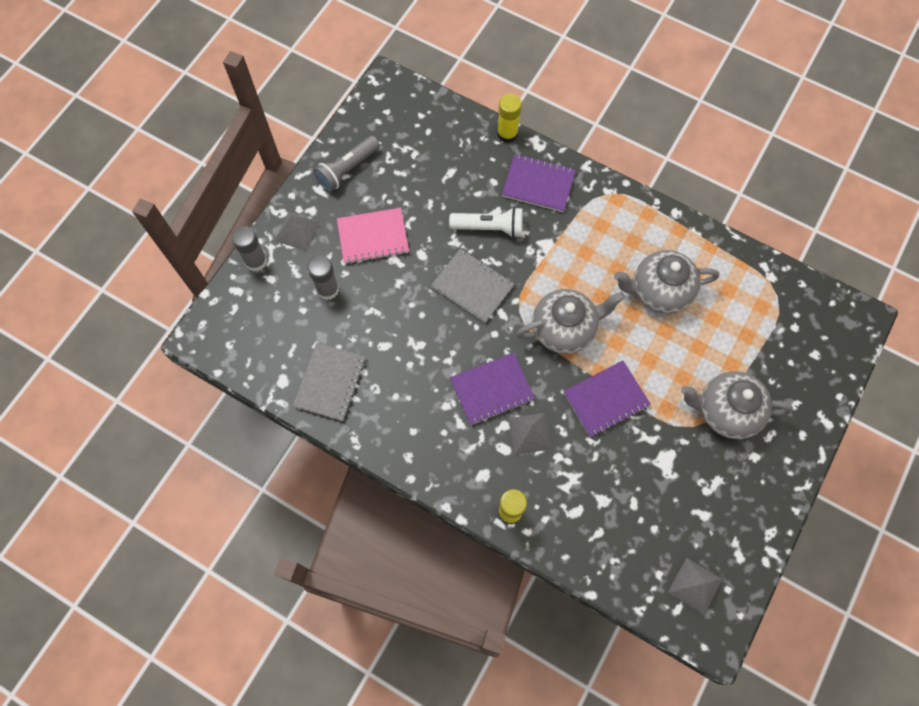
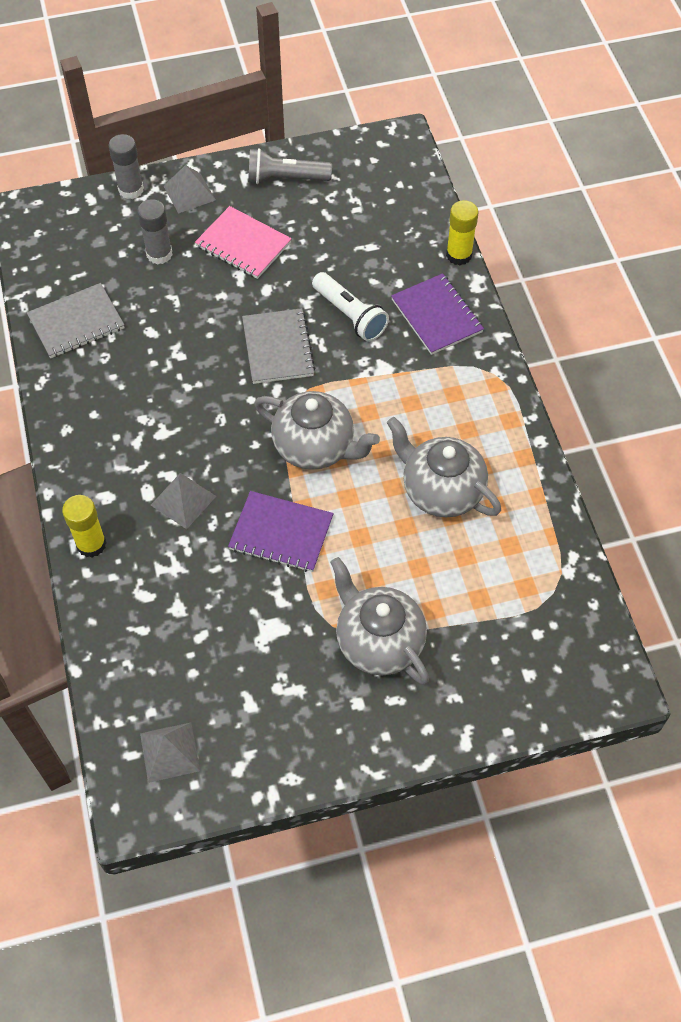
camera: 45 degrees right, 10 degrees down
(492, 389) = (194, 439): purple notebook -> none

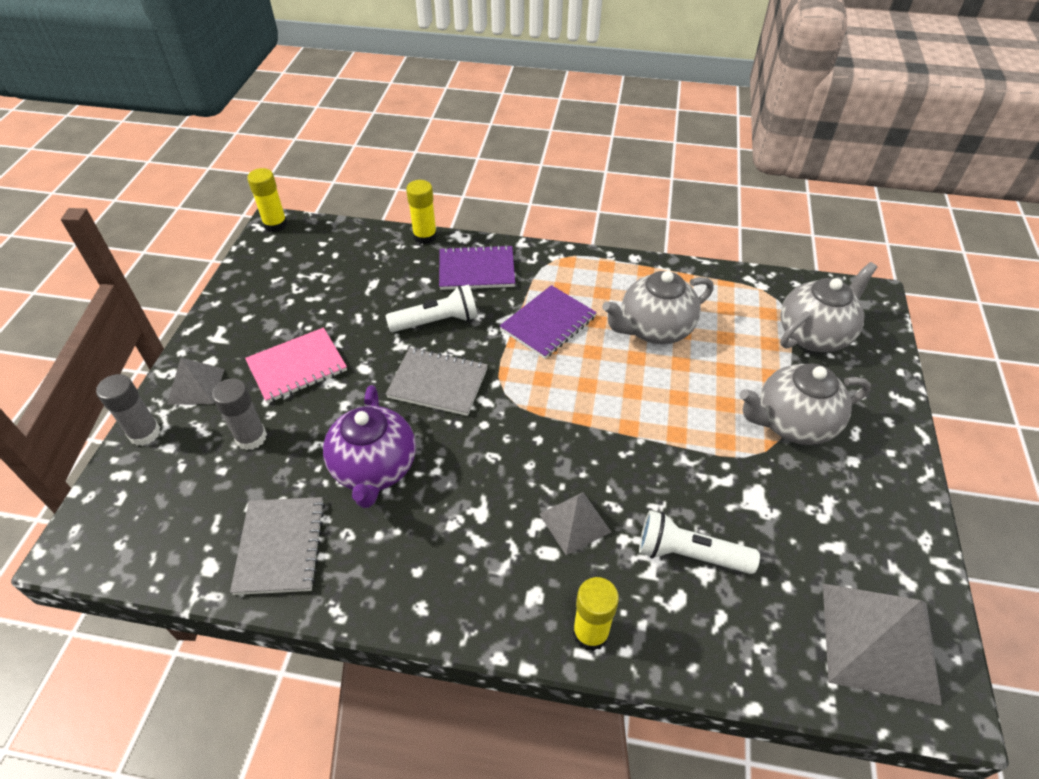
camera: 65 degrees left, 10 degrees down
(169, 346) = (374, 469): none -> purple teapot
(169, 752) = (879, 641): grey pyramid -> grey pyramid, size x1.77
(191, 592) = (689, 554): none -> white flashlight
(281, 533) = (650, 454): purple notebook -> purple notebook (548, 323)
(286, 179) = (247, 310): grey flashlight -> none
(315, 447) = (566, 395): grey teapot -> grey teapot (814, 334)
(402, 138) = (275, 224): none -> yellow glue stick

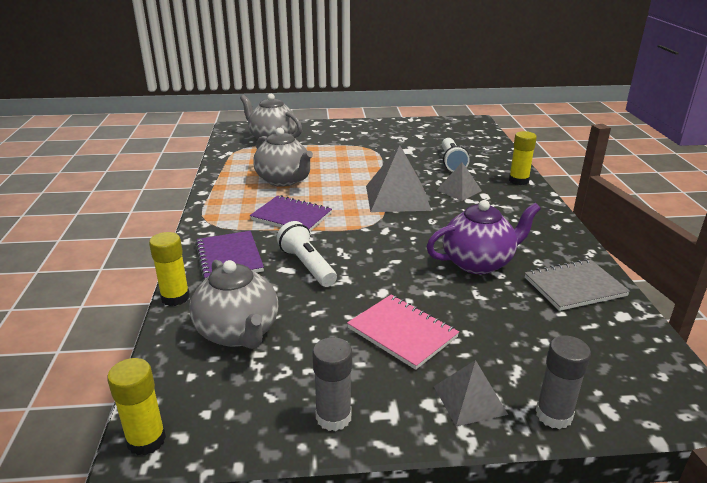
camera: 105 degrees left, 20 degrees down
(251, 437) = (500, 334): grey glue stick -> grey glue stick (333, 417)
(438, 383) = (379, 252): grey notebook -> none
(792, 423) = (347, 143): grey teapot -> grey teapot (238, 333)
(879, 641) = (460, 129): grey pyramid -> grey pyramid (397, 197)

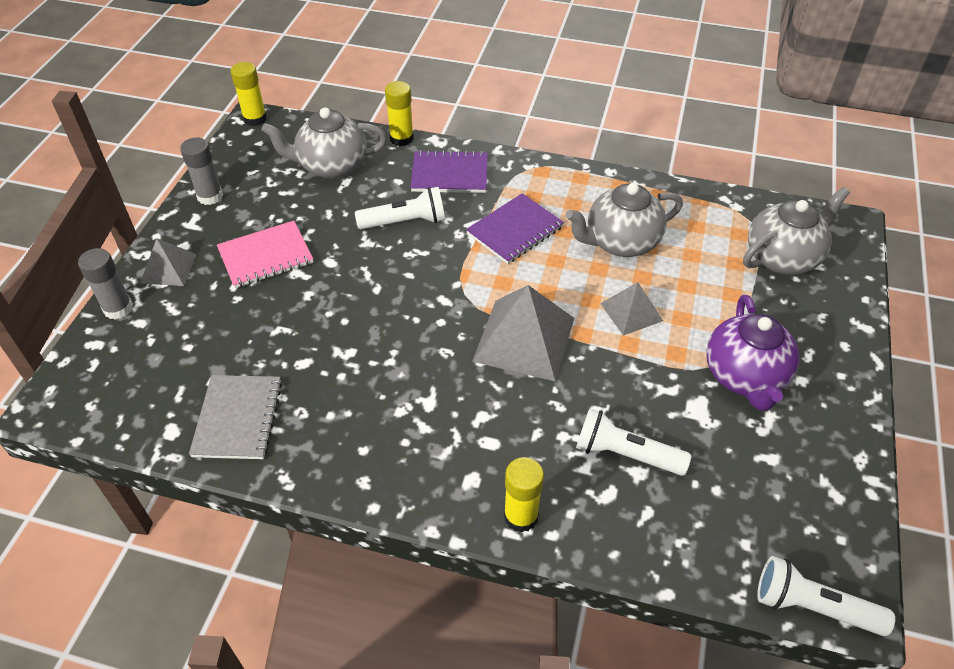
camera: 110 degrees right, 20 degrees up
(459, 190) = (518, 418): grey pyramid -> grey pyramid (631, 312)
(478, 263) = (332, 355): purple teapot -> purple teapot (745, 377)
(485, 126) = (813, 607): none -> white flashlight

